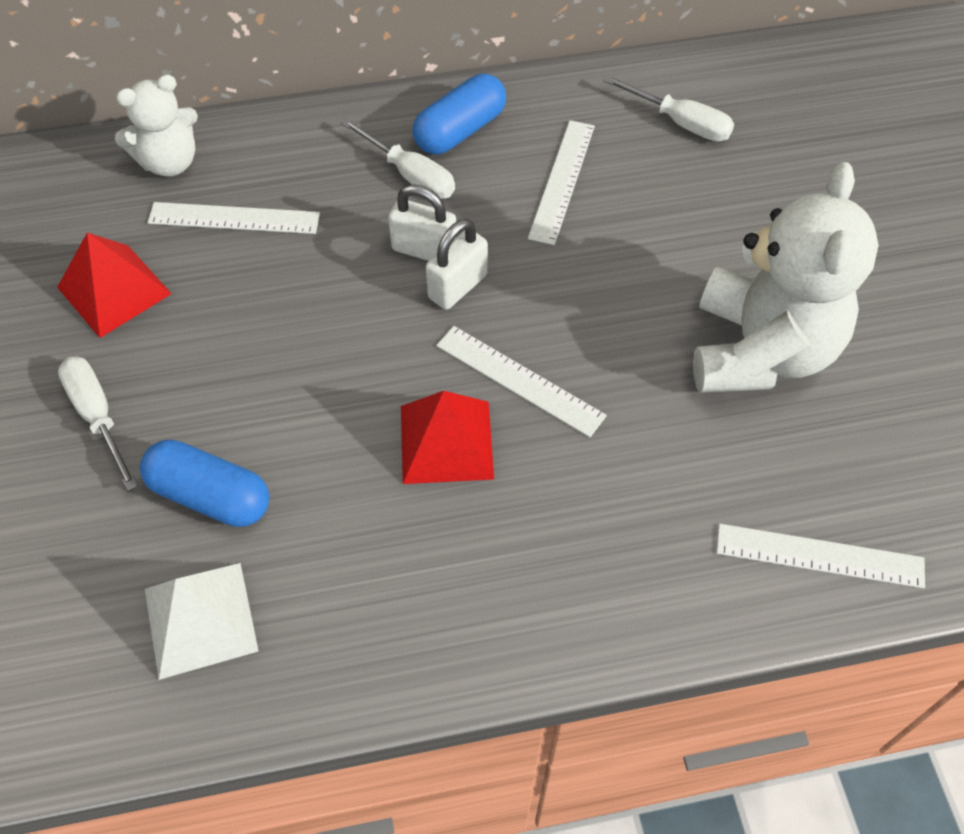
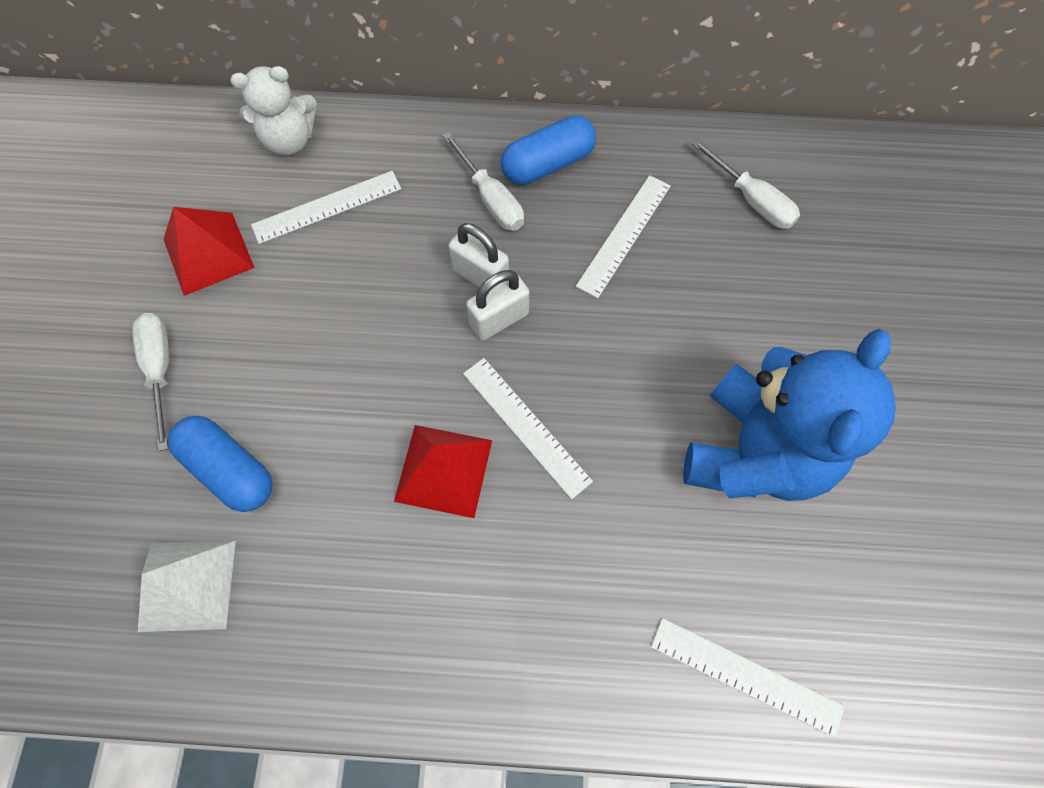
camera: 15 degrees right, 10 degrees up
(234, 218) = (327, 207): white ruler -> white ruler turned 45 degrees counterclockwise
(760, 351) = (754, 451): white teddy bear -> blue teddy bear

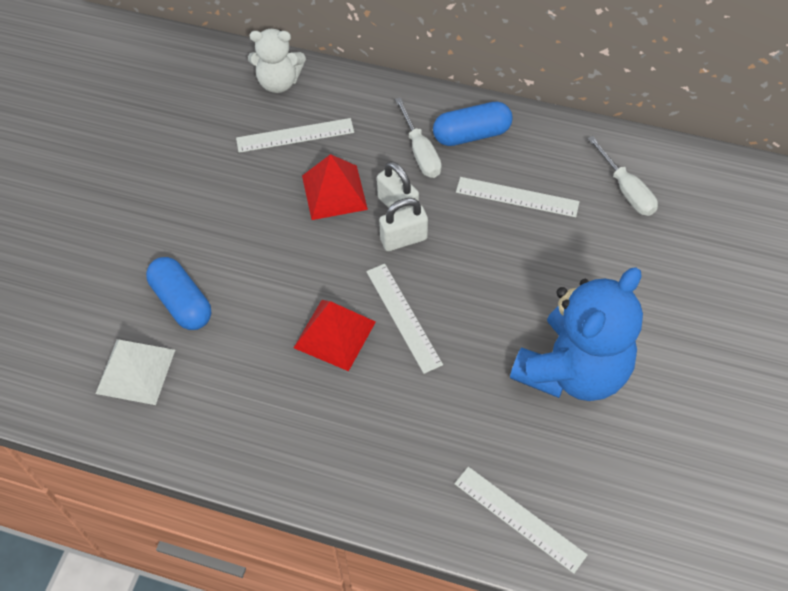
camera: 15 degrees right, 10 degrees down
(160, 370) = (148, 226): white screwdriver -> none
(208, 253) = (200, 152): red pyramid -> red pyramid (334, 192)
(624, 235) = (517, 197): white ruler -> white ruler turned 60 degrees clockwise

